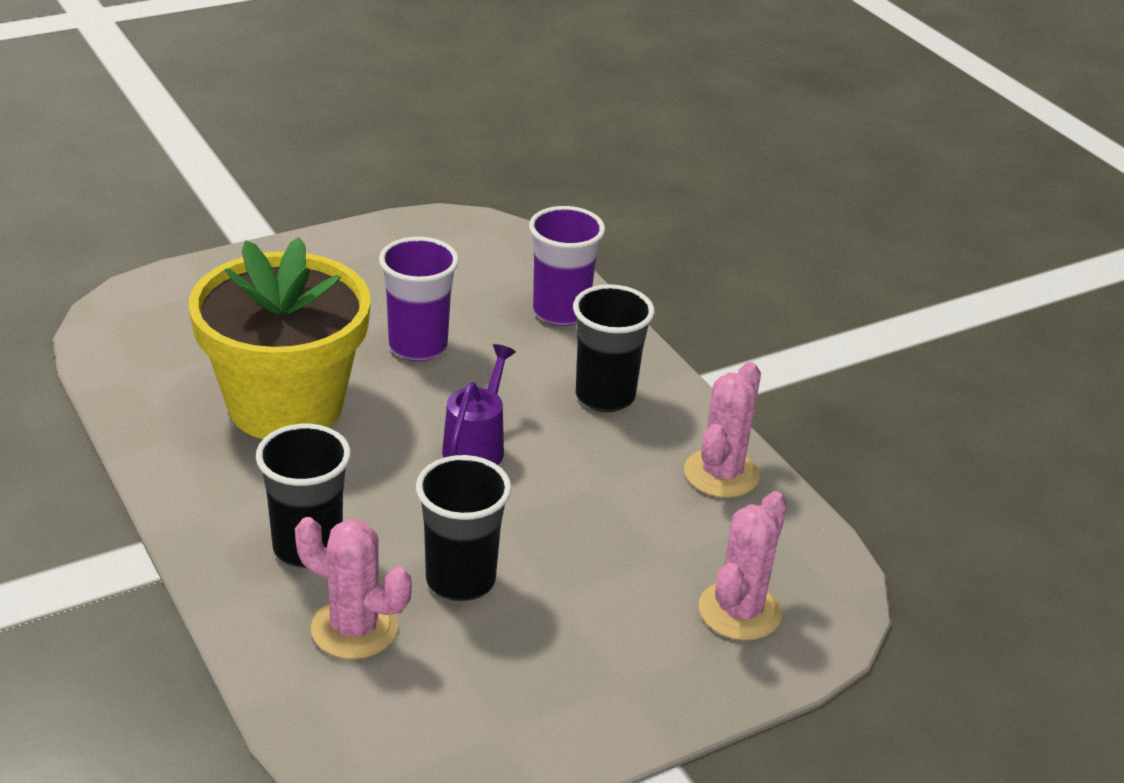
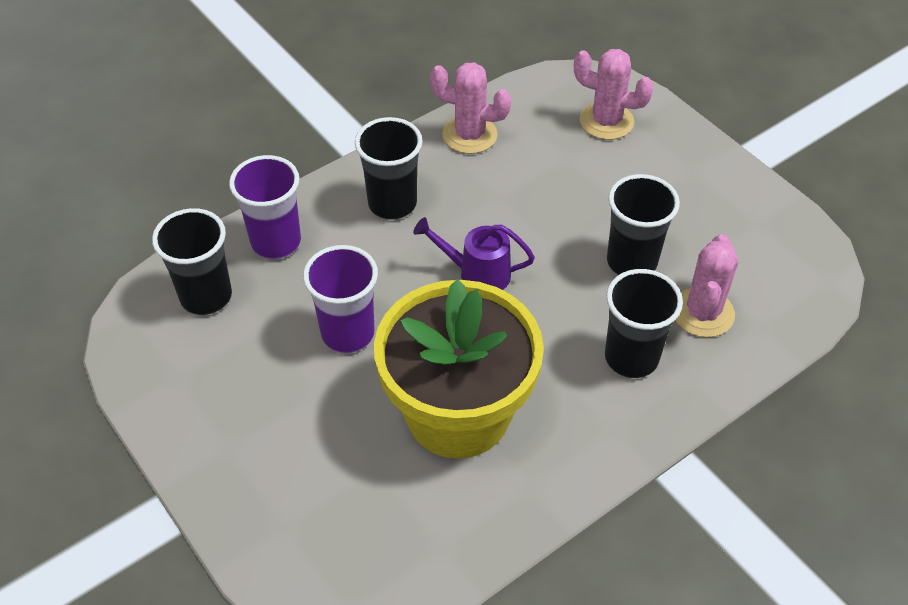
camera: 95 degrees left, 15 degrees up
(496, 266) = (206, 296): none -> black cup

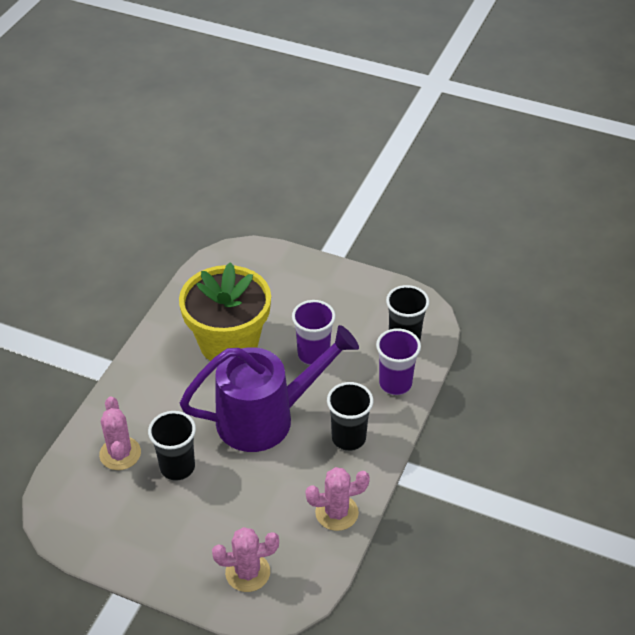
camera: 150 degrees right, 5 degrees down
(476, 273) = (267, 418): purple watering can -> purple watering can, size x2.27
(631, 358) = (151, 409): black cup -> none

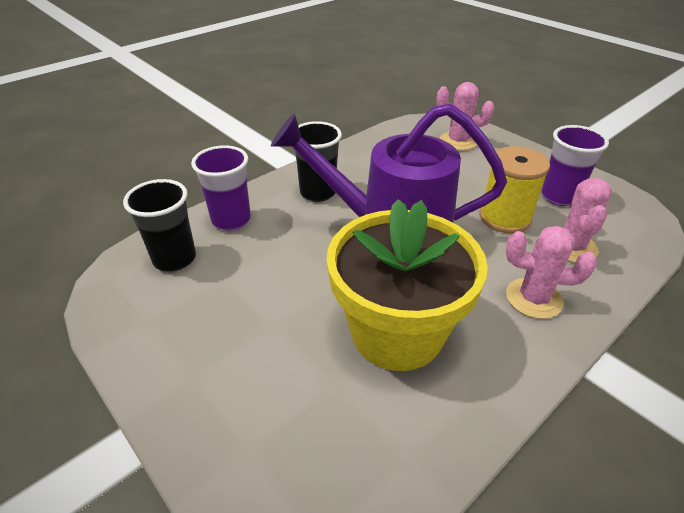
camera: 155 degrees left, 5 degrees down
(177, 467) = (504, 217): black cup -> yellow spool
(313, 354) = (293, 278): purple cup -> purple cup (559, 197)
(336, 512) = (366, 152): pink cactus -> pink cactus (533, 298)

